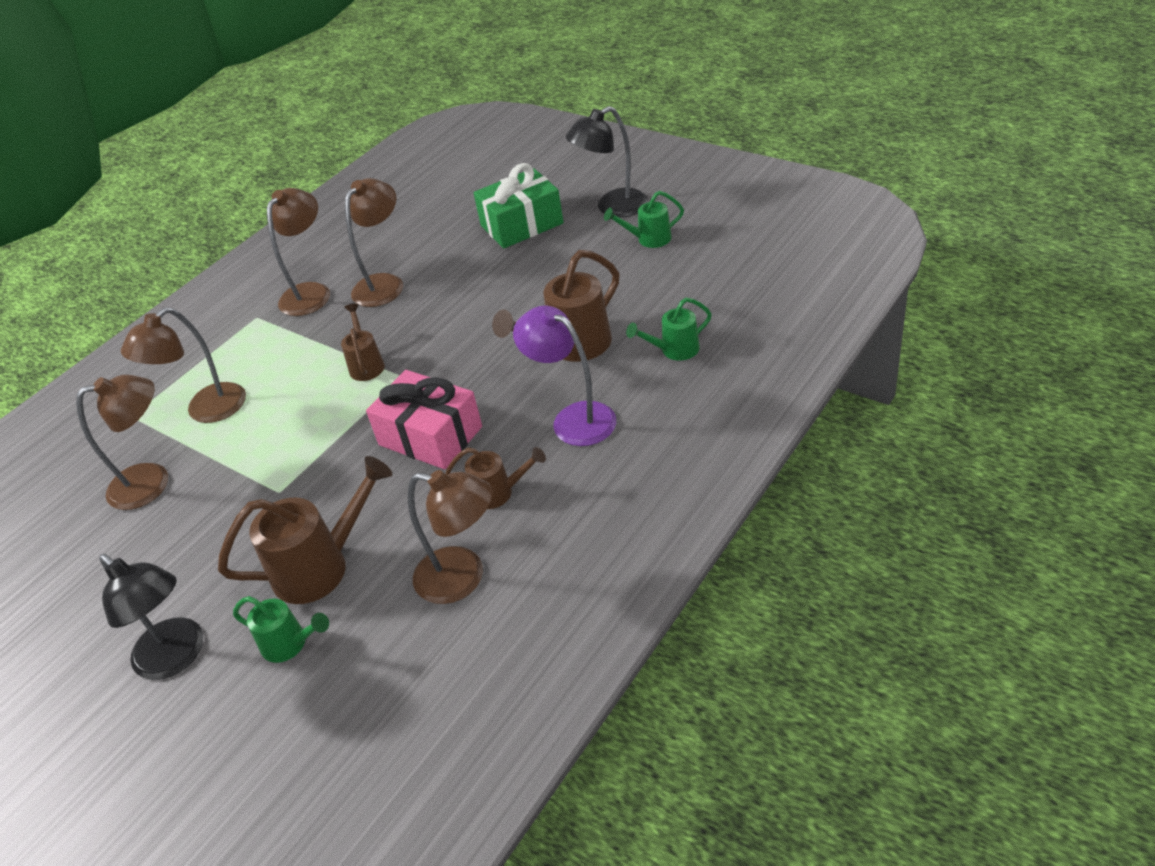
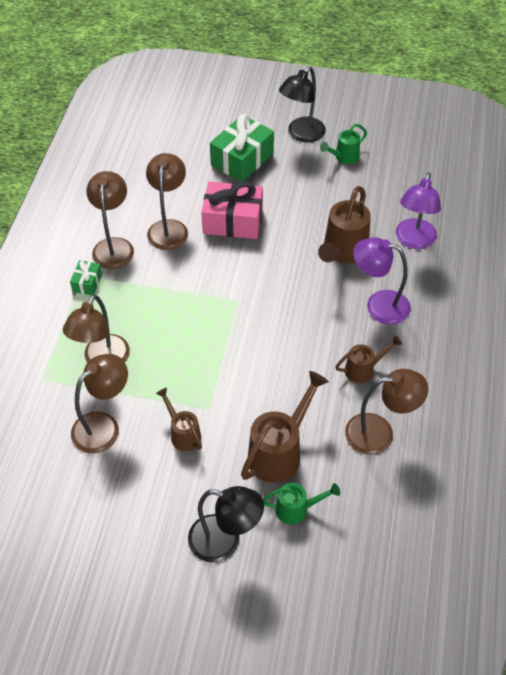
camera: 30 degrees left, 10 degrees up
(254, 325) = (87, 283): none -> green gift
(366, 364) = (203, 297): brown watering can -> brown watering can (183, 434)
(430, 436) = (289, 340): pink gift -> pink gift (233, 221)
(674, 350) = (413, 241): green watering can -> purple lamp

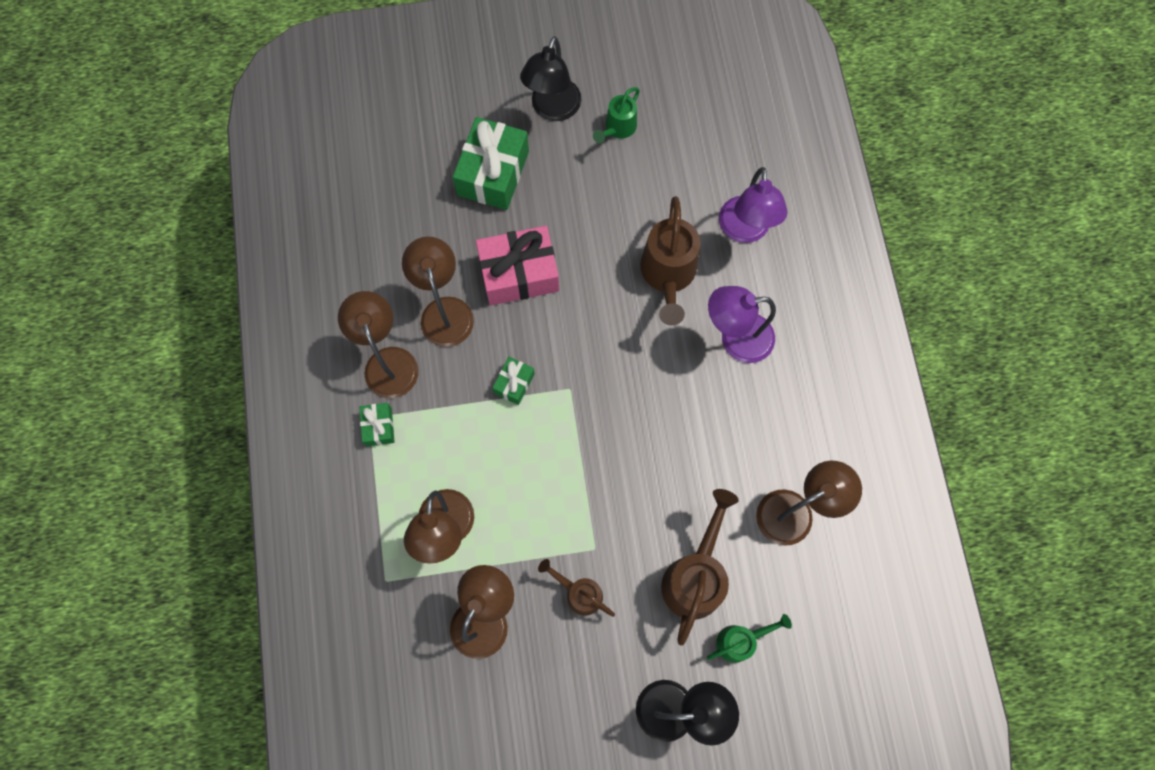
camera: 20 degrees left, 20 degrees up
(197, 285) = (514, 383): none -> green gift
(363, 369) = (749, 434): brown watering can -> none

